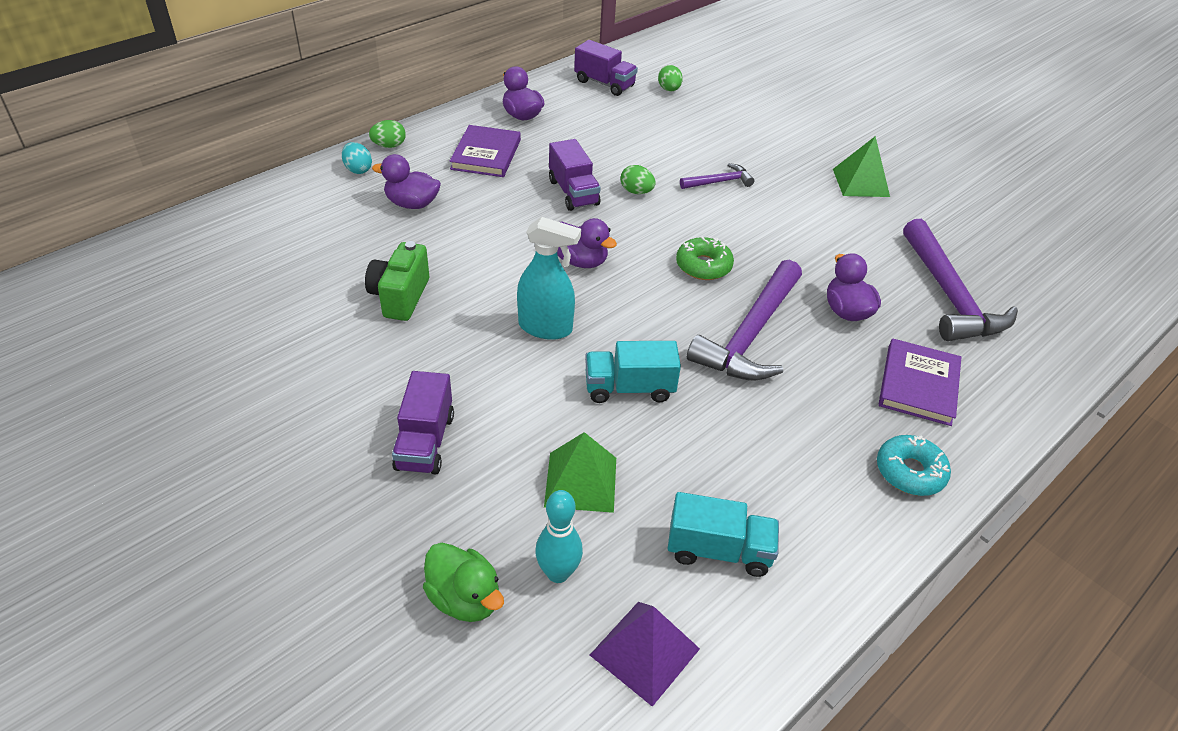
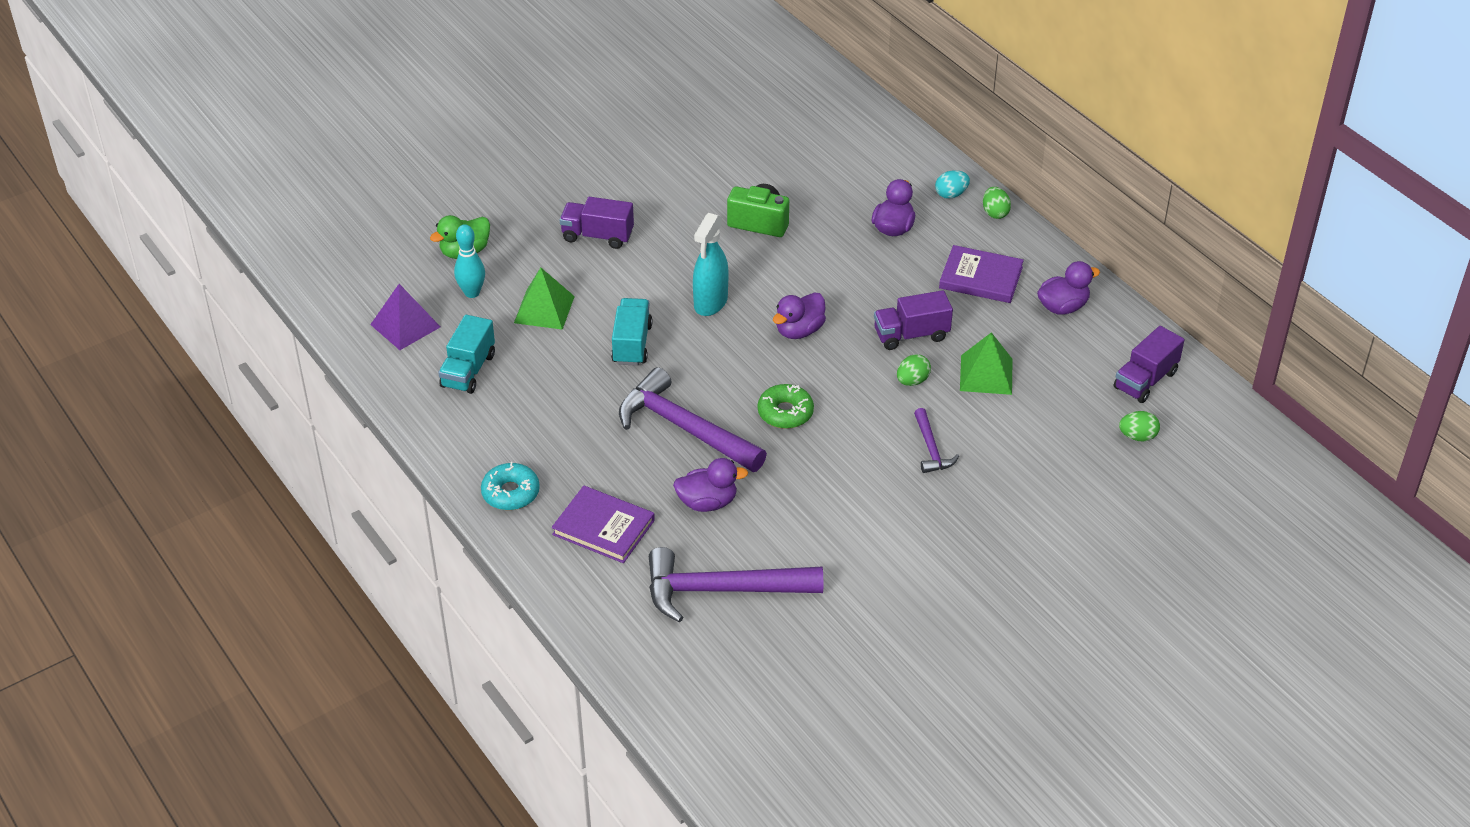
camera: 100 degrees right, 0 degrees up
(860, 182) = (930, 573): green pyramid -> green pyramid (986, 374)

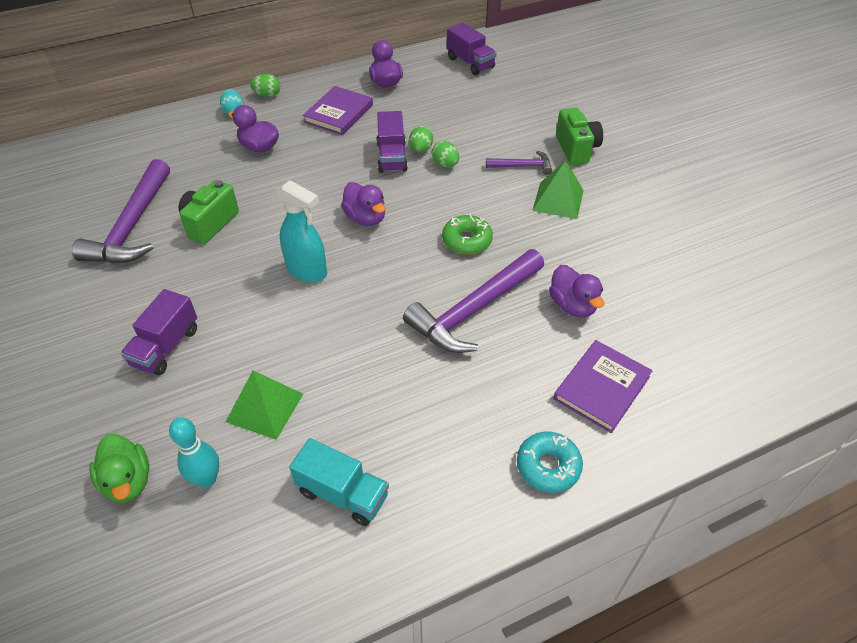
camera: 80 degrees left, 5 degrees up
(405, 325) = (237, 563): purple pyramid -> none
(632, 344) = (346, 336): turquoise truck -> none
(707, 502) = (572, 305): purple duck -> purple duck turned 150 degrees clockwise
(722, 590) = (679, 309): purple hammer -> purple hammer (132, 226)
(983, 497) = (576, 149): none -> green camera
(986, 374) = (447, 128): green pyramid -> green pyramid (558, 200)
(1137, 436) = (524, 75): green egg -> green egg (421, 149)

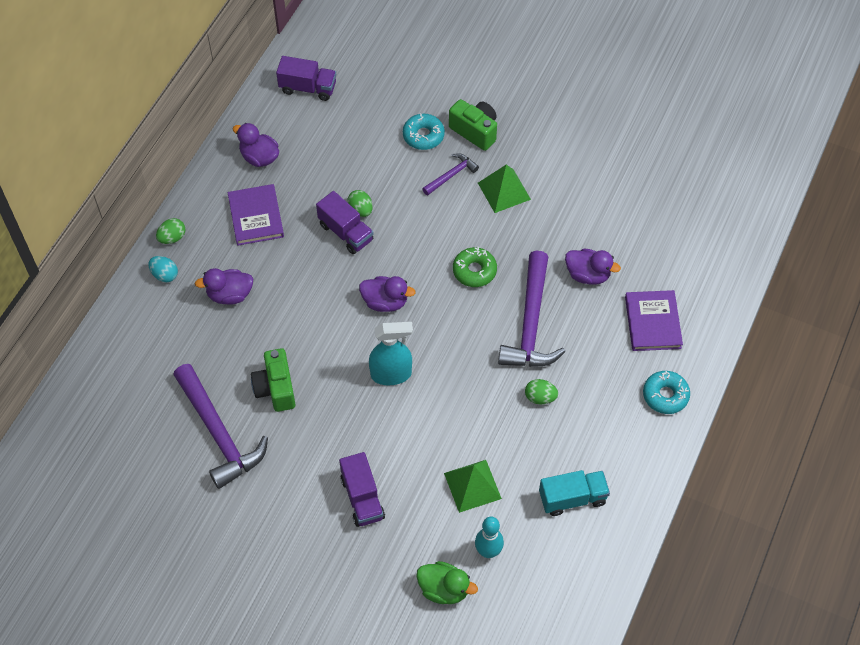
camera: 40 degrees left, 10 degrees up
(445, 164) = (393, 212): green egg -> green egg (540, 397)
(528, 131) = (423, 136): none -> turquoise donut

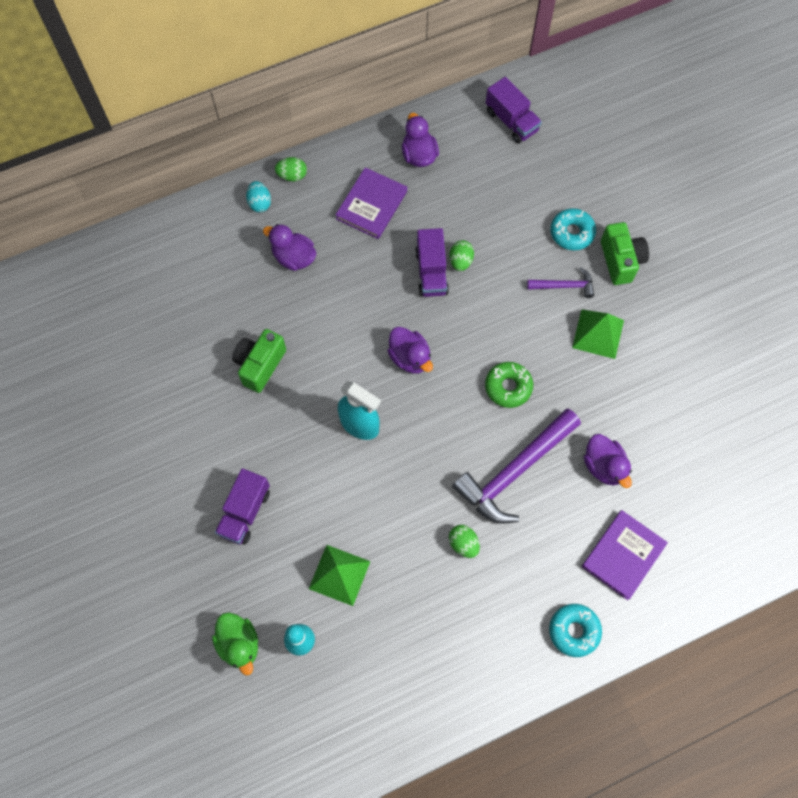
camera: 40 degrees right, 10 degrees up
(218, 433) = (185, 368): purple hammer -> none
(572, 498) = (411, 655): turquoise truck -> none

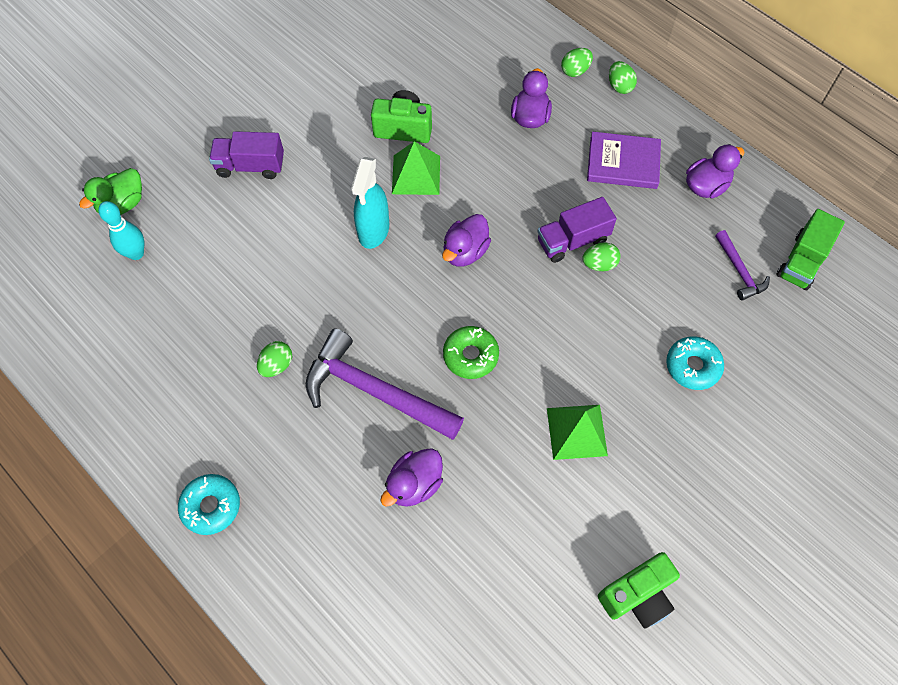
camera: 70 degrees right, 5 degrees down
(260, 203) = (575, 71): turquoise egg -> green egg
(339, 575) = (211, 263): green pyramid -> green pyramid (416, 174)
(511, 121) = (802, 261): purple truck -> green truck
(564, 286) = (620, 378): purple hammer -> purple hammer (739, 271)
(620, 261) = (684, 430): green camera -> green camera (637, 595)
(623, 555) = (314, 536): purple book -> none

